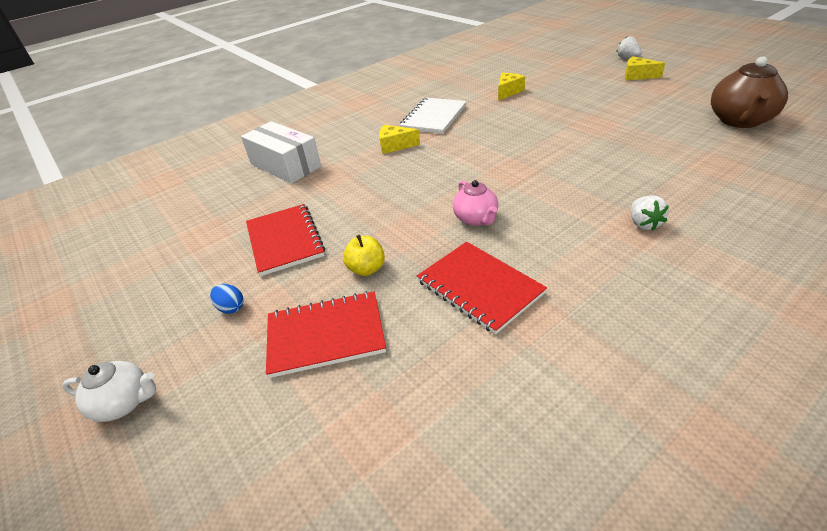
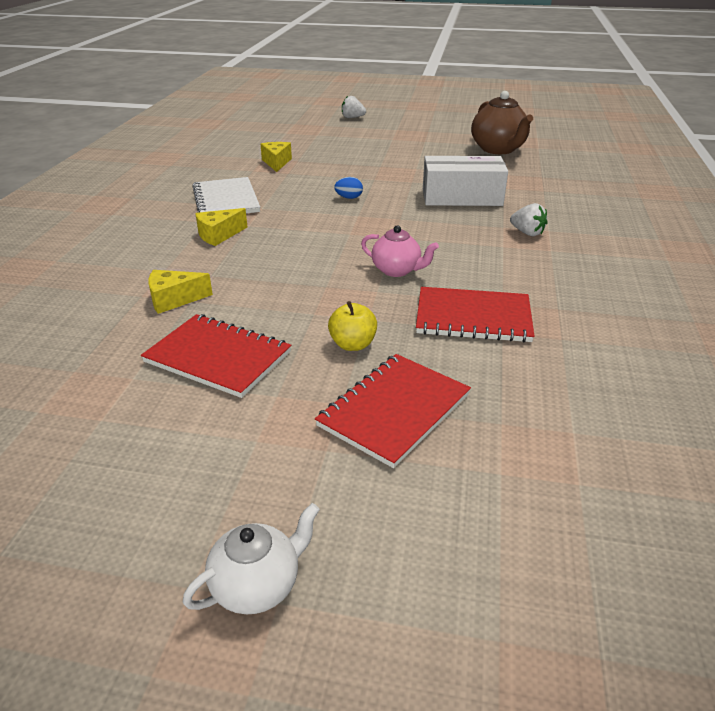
camera: 45 degrees left, 5 degrees down
(231, 307) = (250, 439): blue egg -> blue egg (349, 198)
(285, 165) = (96, 290): white box -> white box (461, 197)
(637, 76) = (380, 130): yellow cheese -> yellow cheese (174, 299)

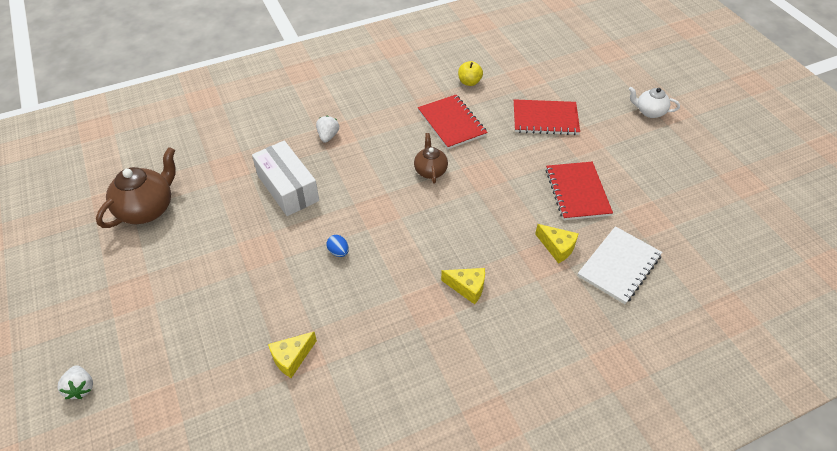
camera: 125 degrees left, 15 degrees up
(226, 200) = (407, 331): white notebook -> white notebook (619, 266)
(353, 344) = (517, 152): yellow apple -> yellow apple (469, 82)
(397, 270) = (430, 170): pink teapot -> brown teapot

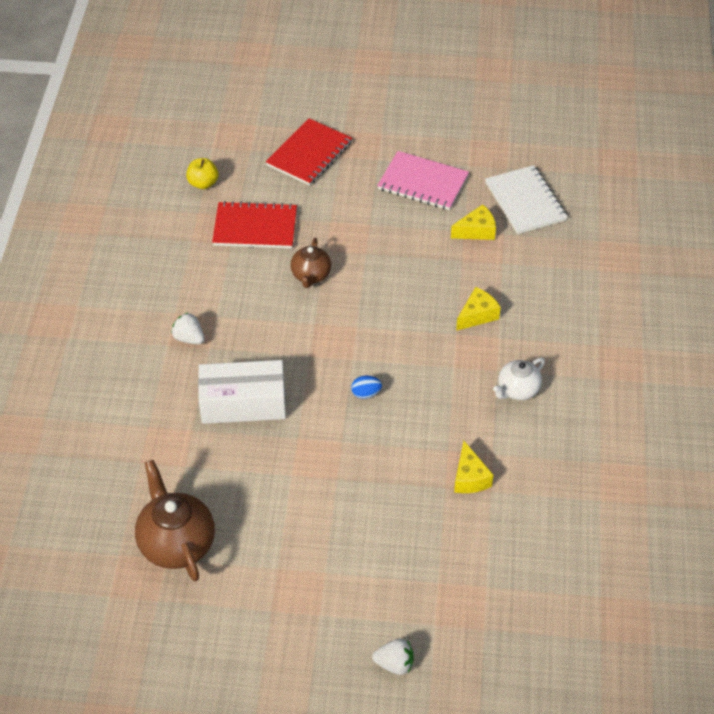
camera: 60 degrees left, 0 degrees up
(430, 170) = (311, 275): brown teapot -> brown teapot turned 105 degrees counterclockwise
(577, 192) = (423, 183): red notebook -> pink notebook
(649, 112) = (362, 76): white teapot -> white teapot (517, 390)

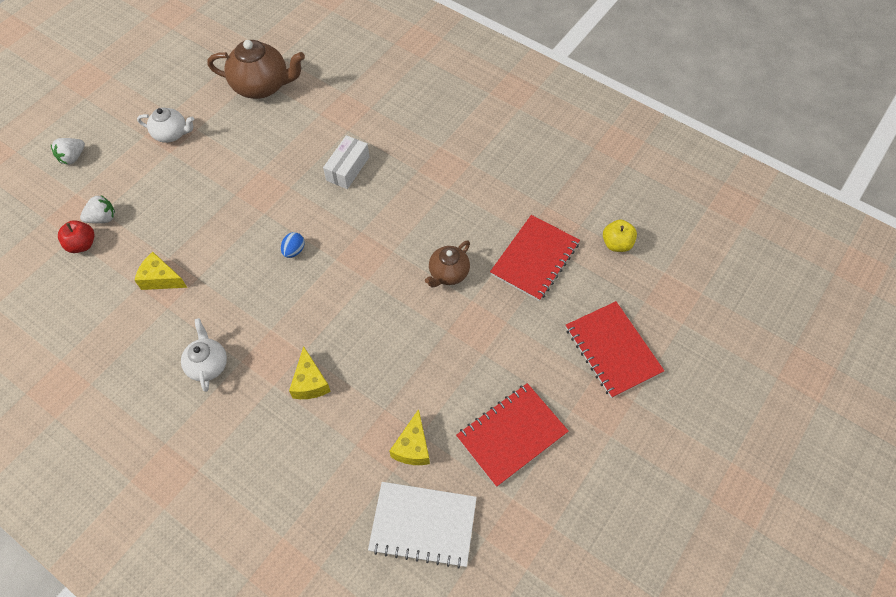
camera: 120 degrees right, 10 degrees up
(189, 338) = (437, 162): white strawberry -> white strawberry (103, 218)
(243, 403) = (347, 168): white box -> white box, size x0.63
(299, 587) = (172, 134): none -> white teapot
(311, 275) = (448, 274): brown teapot -> brown teapot turned 90 degrees counterclockwise
(423, 183) = (511, 435): pink notebook -> red notebook
(485, 571) = (82, 244): none -> red apple

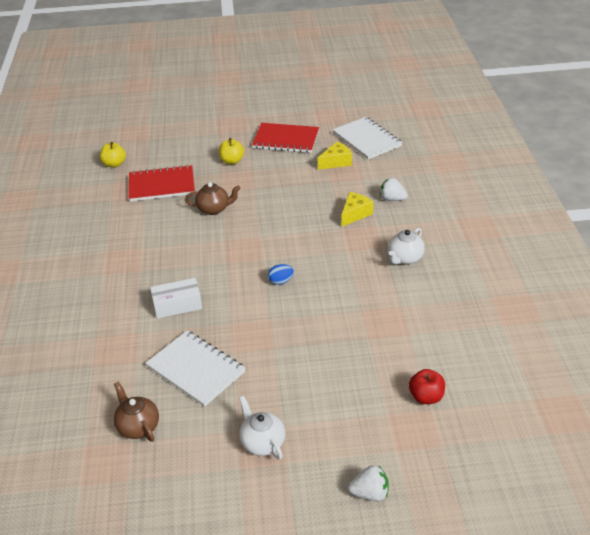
camera: 130 degrees left, 20 degrees down
(103, 218) = (391, 407): white strawberry -> white strawberry (392, 199)
(161, 279) = (387, 327): yellow cheese -> none
(262, 86) = (138, 426): brown teapot -> brown teapot, size x0.59
(271, 140) = (195, 369): none -> white notebook
(519, 348) = (232, 161): none -> yellow apple
(612, 350) = (194, 135): red notebook -> none

